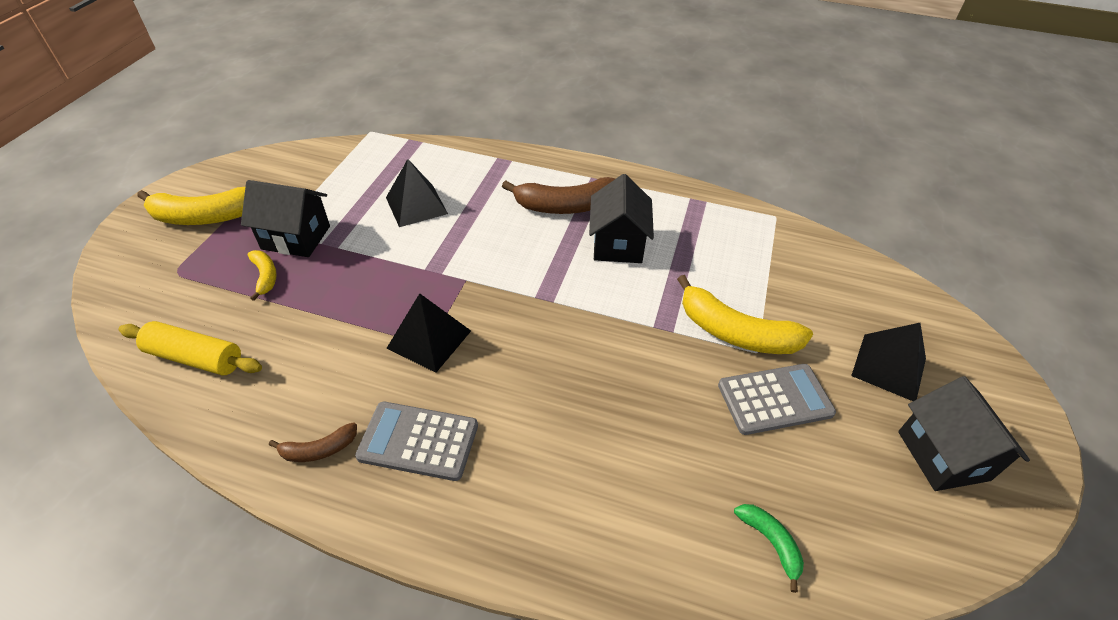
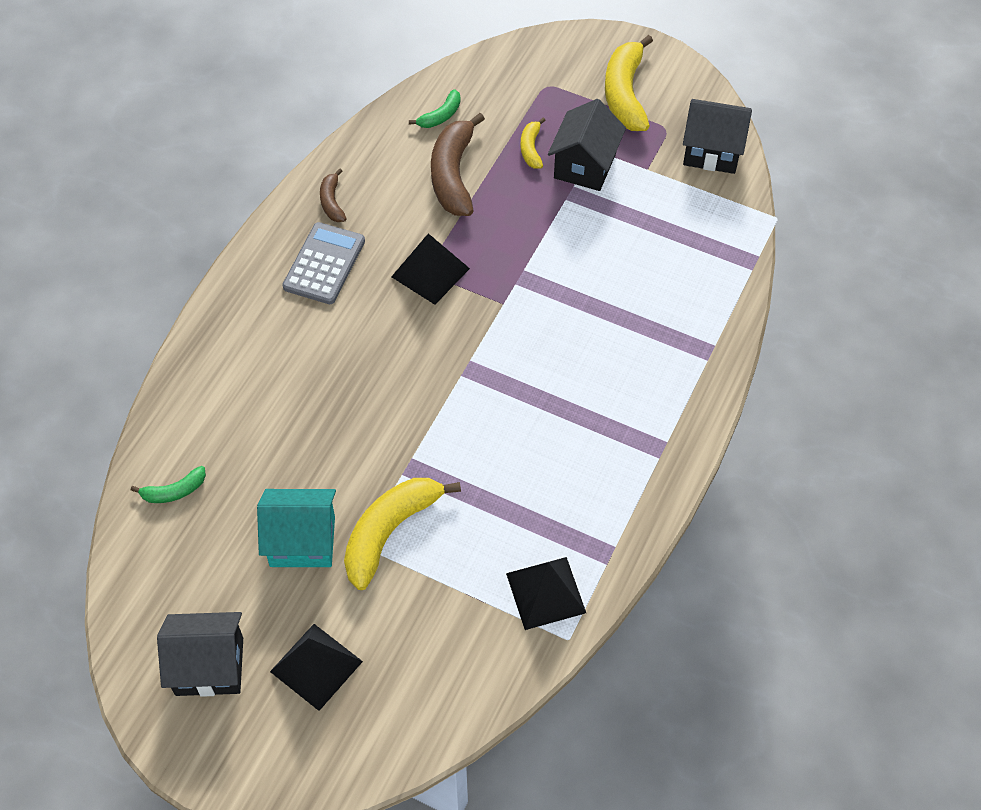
camera: 100 degrees right, 10 degrees up
(196, 357) = (440, 116): yellow rolling pin -> green banana
(265, 276) = (531, 148): yellow banana -> yellow banana turned 105 degrees clockwise
(416, 205) = (627, 263): black pyramid -> black pyramid (546, 593)
(566, 206) = (612, 407): brown banana -> brown banana (453, 175)
(617, 244) = (538, 449): black house -> black house (712, 151)
(775, 399) = (302, 541): grey calculator -> turquoise house

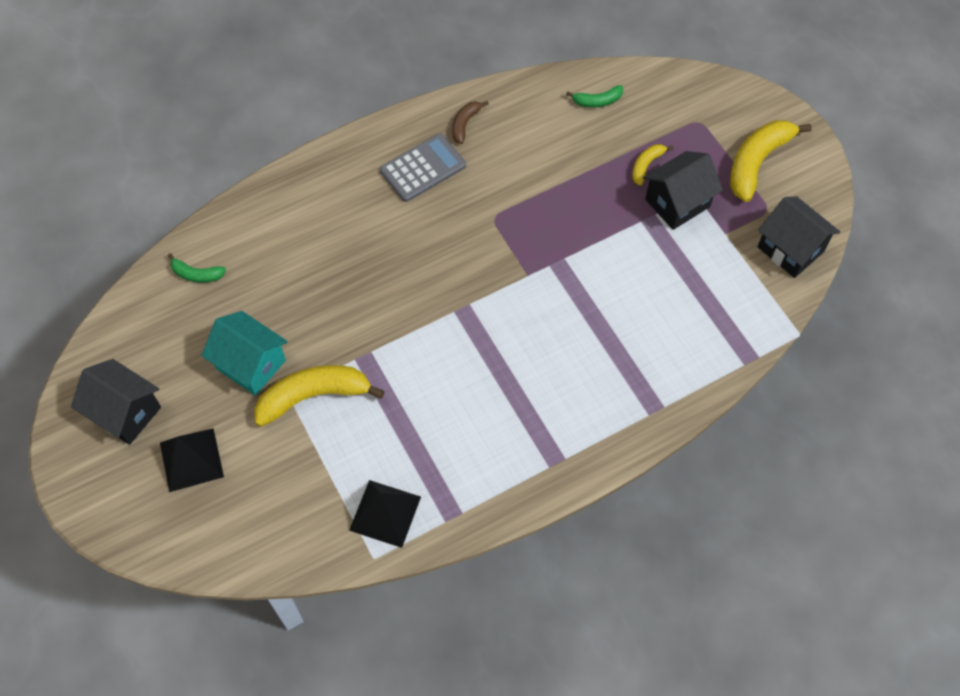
camera: 35 degrees right, 5 degrees up
(430, 272) = (493, 219): black pyramid -> none
(453, 175) = (570, 153): brown banana -> none

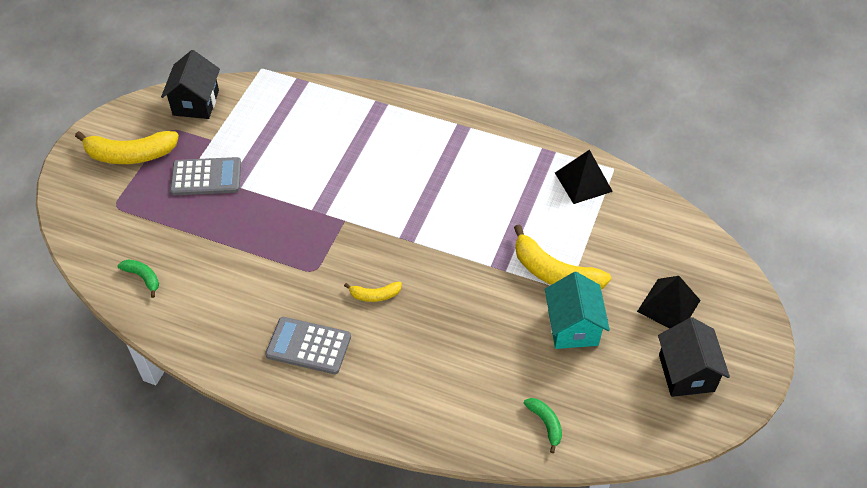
camera: 130 degrees left, 10 degrees down
(465, 124) = (239, 348): brown banana -> none
(646, 165) = (185, 212): yellow banana -> yellow banana (375, 295)
(677, 203) = (206, 177): black house -> grey calculator

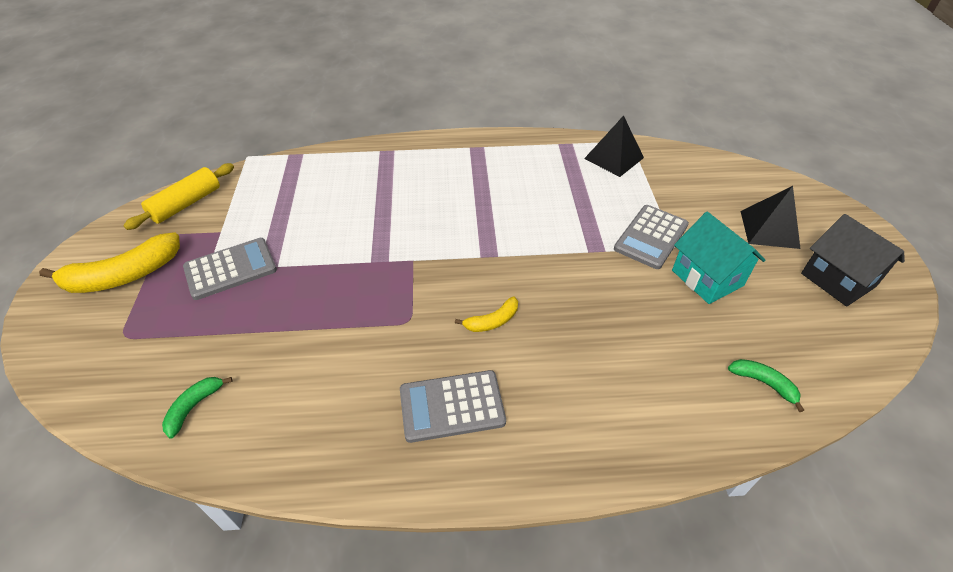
camera: 25 degrees left, 5 degrees down
(143, 277) = (194, 407): green banana -> green banana turned 75 degrees counterclockwise
(196, 103) = (186, 204): black house -> yellow rolling pin
(554, 273) = (651, 237): yellow banana -> grey calculator

